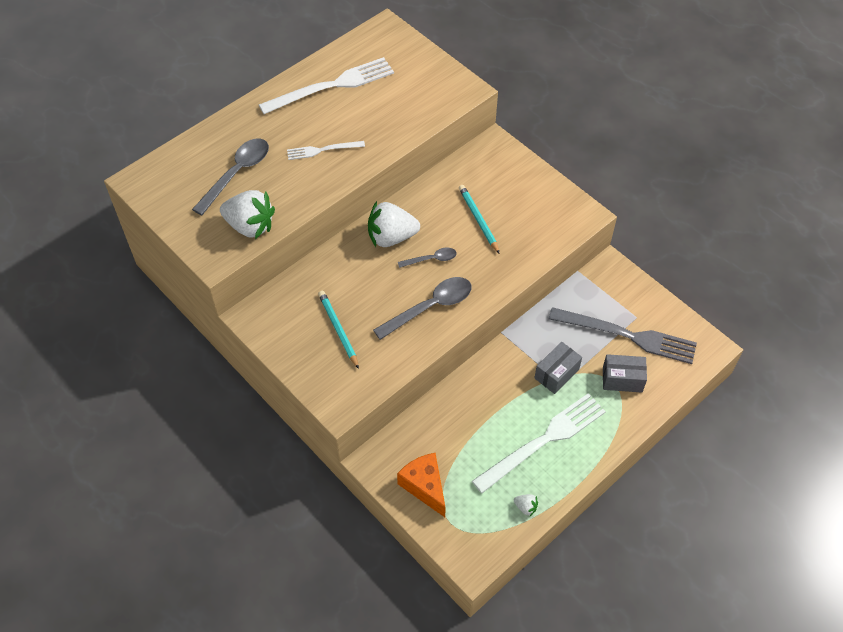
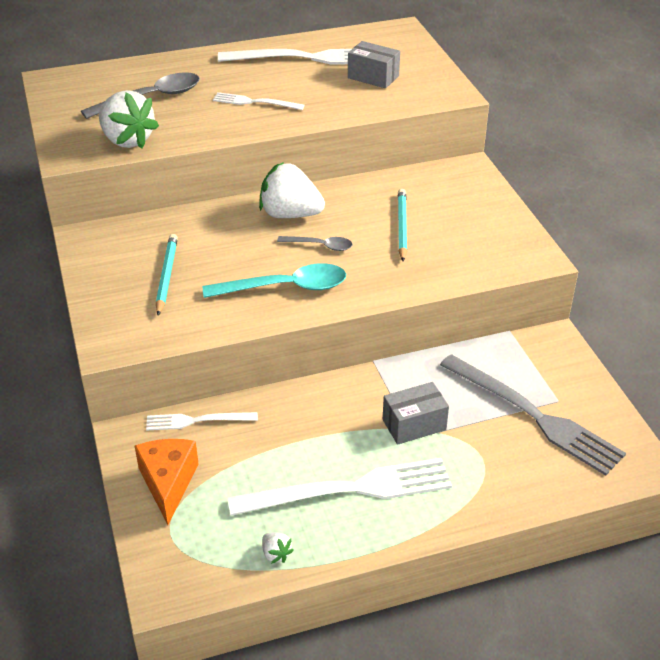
camera: 25 degrees right, 15 degrees down
(412, 430) = (197, 420): none -> white fork
(430, 307) = (285, 287): grey spoon -> turquoise spoon
(622, 379) = (497, 460): grey box -> grey box (373, 77)

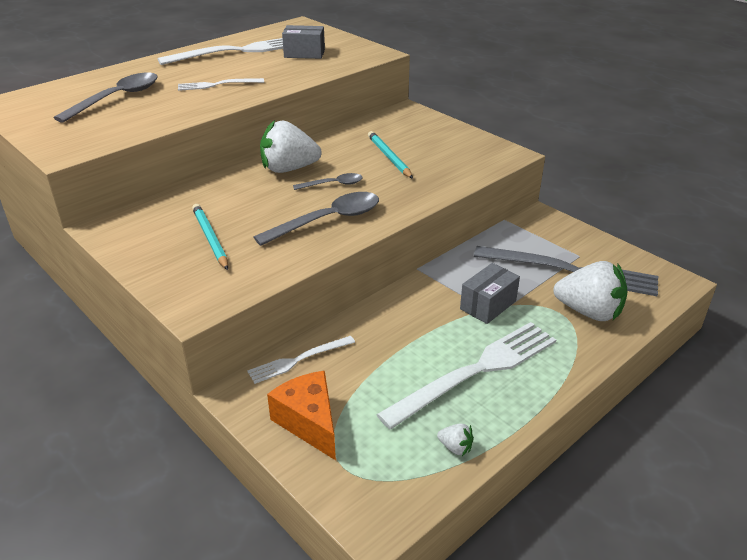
camera: 25 degrees left, 5 degrees down
(127, 140) = (117, 130): white strawberry -> white strawberry (589, 312)
(285, 287) = (328, 220): turquoise spoon -> grey spoon

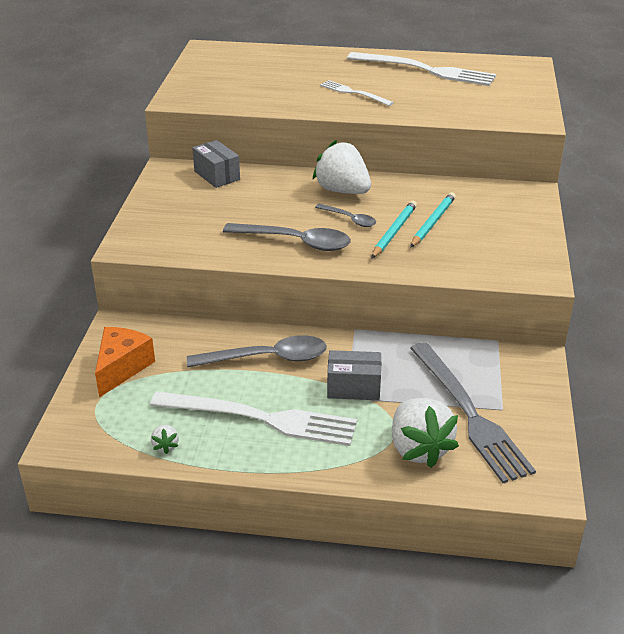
camera: 50 degrees right, 0 degrees up
(117, 98) = (272, 74): grey spoon -> grey spoon (267, 358)
(210, 238) = (208, 210): turquoise pencil -> turquoise pencil (394, 232)
(298, 360) = (177, 331): white fork -> none
(304, 54) = (473, 94): grey box -> grey box (217, 175)

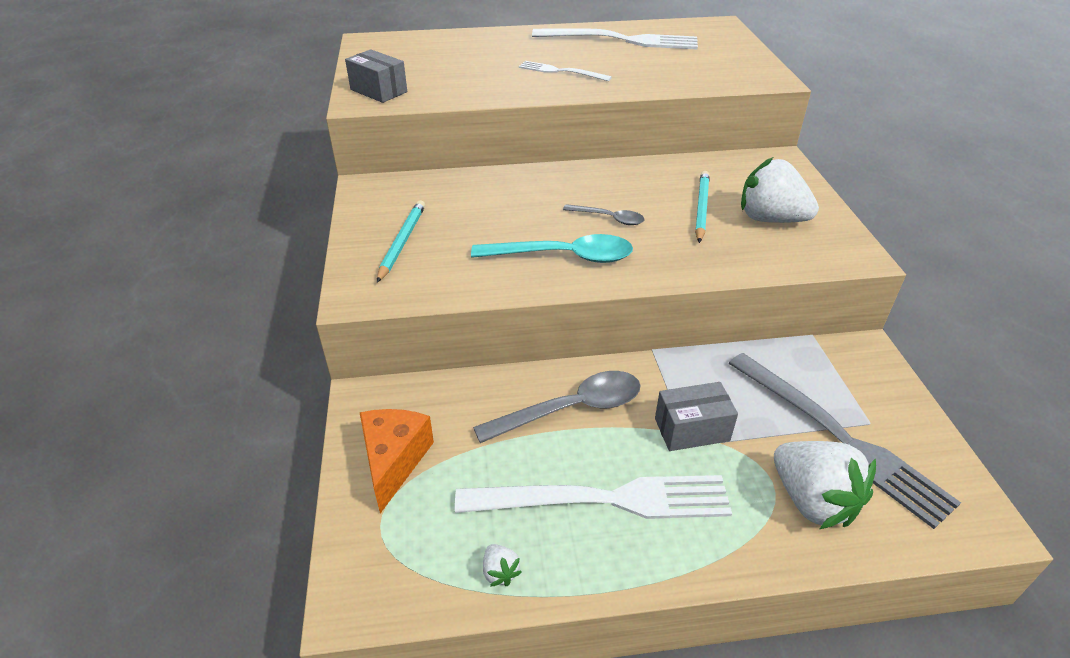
camera: 15 degrees left, 5 degrees up
(217, 175) = (429, 187): grey box -> grey box (379, 91)
(296, 242) = (563, 256): grey spoon -> turquoise spoon
(342, 191) = (582, 185): white strawberry -> white strawberry (770, 219)
(394, 232) = (666, 226): turquoise pencil -> turquoise pencil (402, 242)

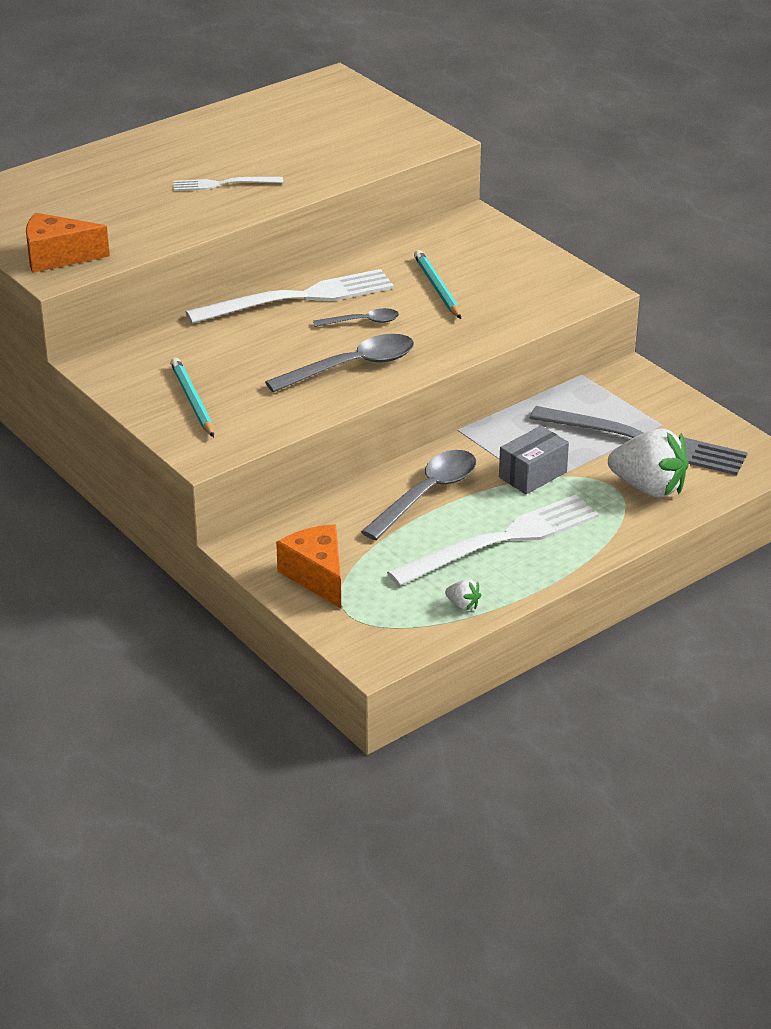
camera: 30 degrees left, 5 degrees down
(379, 91) = (57, 257): grey box -> orange cheese
(563, 256) = (352, 366): turquoise spoon -> grey spoon
(621, 40) = (248, 128): white fork -> white fork (298, 298)
(770, 219) = (504, 280): white strawberry -> none

